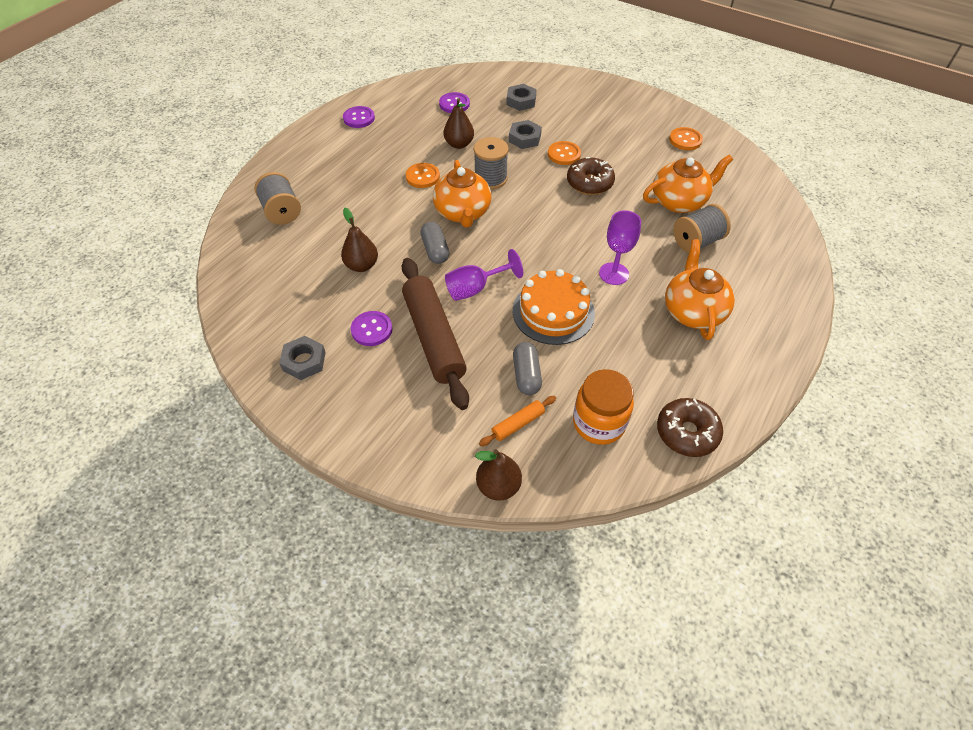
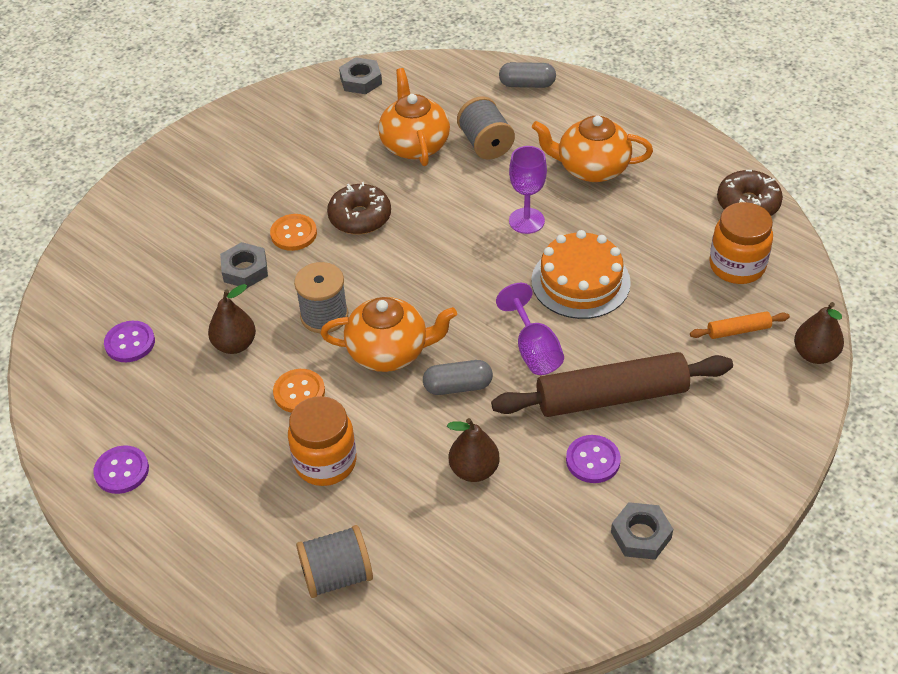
camera: 80 degrees left, 5 degrees down
(367, 195) = (325, 462): none -> orange jar
(518, 424) = (738, 330): orange rolling pin -> orange rolling pin turned 75 degrees counterclockwise
(521, 101) = (153, 264): grey nut -> grey nut (361, 80)
(526, 375) = (672, 316): grey capsule -> grey capsule (527, 84)
(685, 140) = (299, 117): orange button -> none

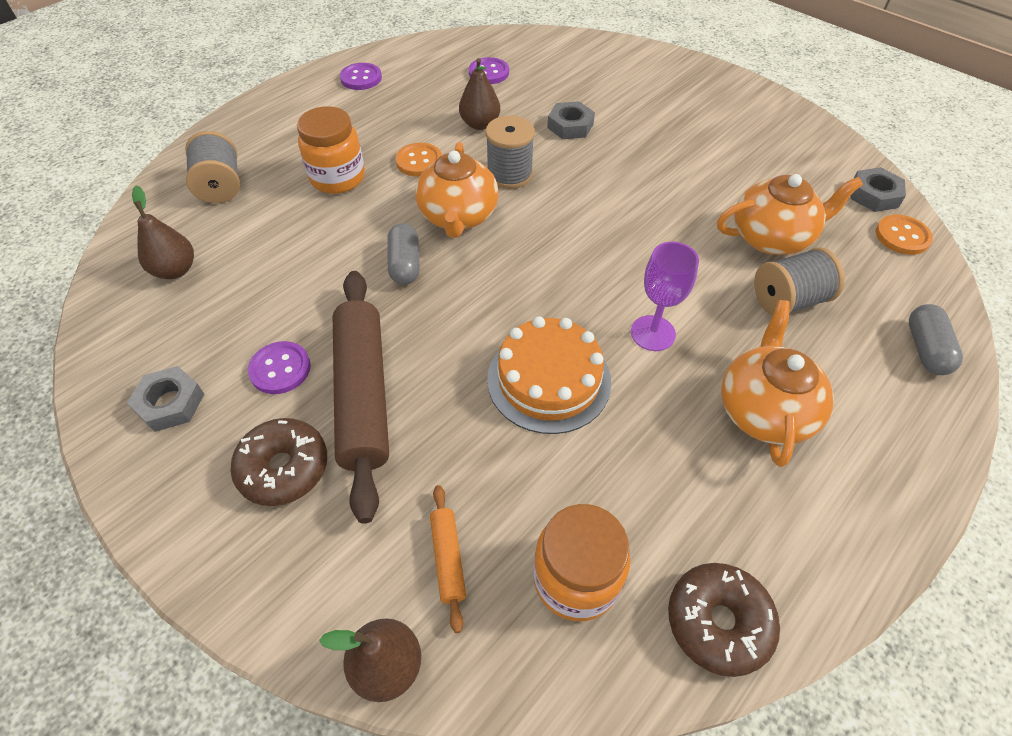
camera: 90 degrees right, 5 degrees up
(293, 234) = (619, 153): orange button -> orange button (902, 236)
(360, 217) = (646, 196): brown donut -> brown donut (284, 468)
(474, 470) = (298, 273): brown pear -> brown pear (175, 270)
(534, 349) = (445, 328): purple goblet -> none

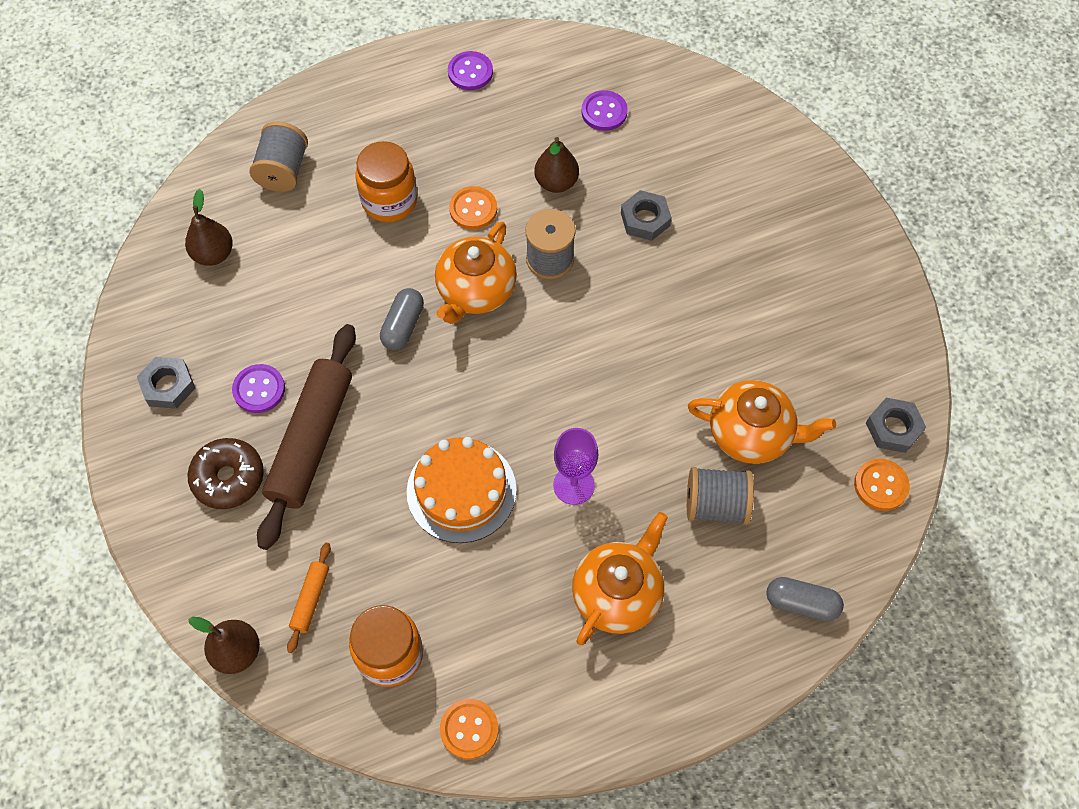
camera: 25 degrees right, 10 degrees up
(718, 622) = (469, 729): brown donut -> orange button
(925, 349) = (801, 603): grey capsule -> grey capsule turned 75 degrees clockwise

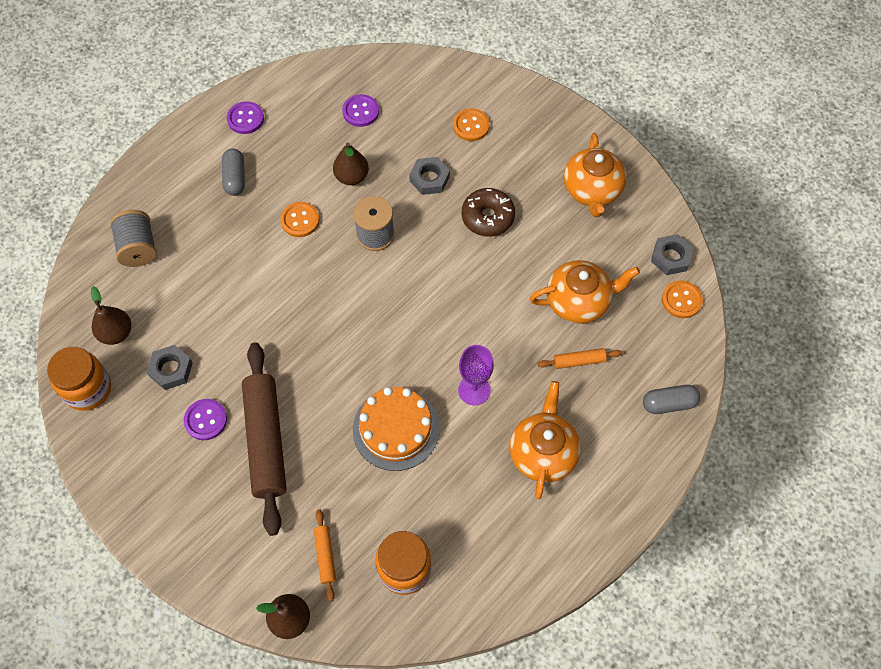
camera: 25 degrees left, 0 degrees up
(168, 386) = (132, 447): grey nut -> grey nut (171, 369)
(228, 478) = (216, 495): brown donut -> brown donut (487, 217)
(389, 201) = (233, 239): orange jar -> orange jar (88, 389)
(403, 326) = (291, 327): grey capsule -> grey capsule (235, 178)
(469, 729) = (487, 594): orange button -> orange button (471, 126)
(475, 291) = (333, 280): orange teapot -> orange teapot (592, 190)
(715, 505) = (579, 361): grey spool -> orange rolling pin

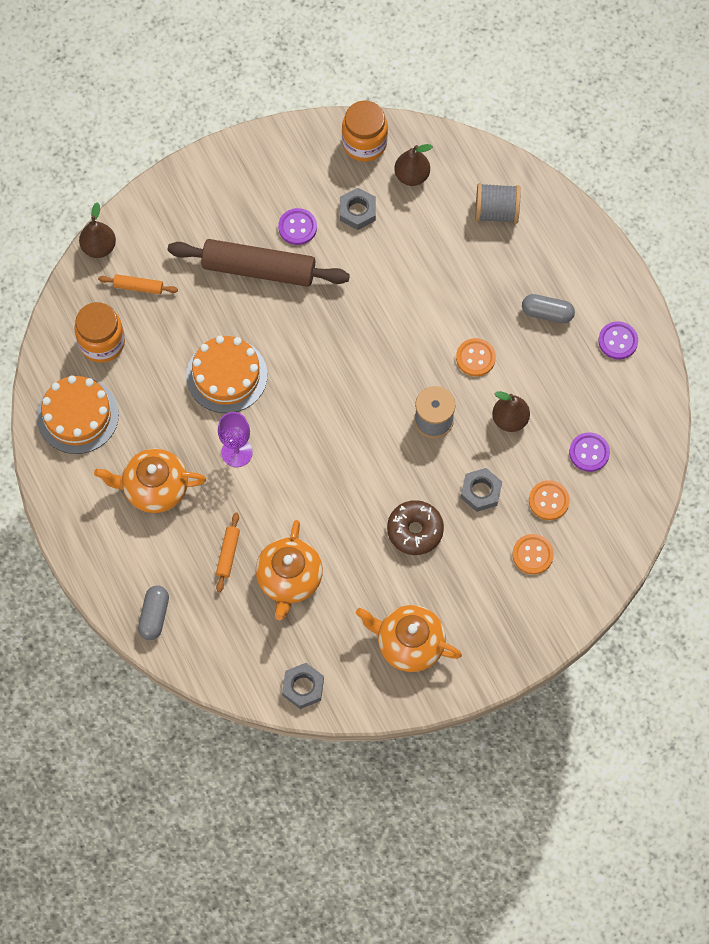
camera: 110 degrees right, 5 degrees up
(496, 560) = (77, 415): none -> orange cake
(543, 452) = (154, 488): orange teapot -> orange teapot turned 150 degrees clockwise
(681, 300) = (253, 676): orange button -> orange button (548, 501)

